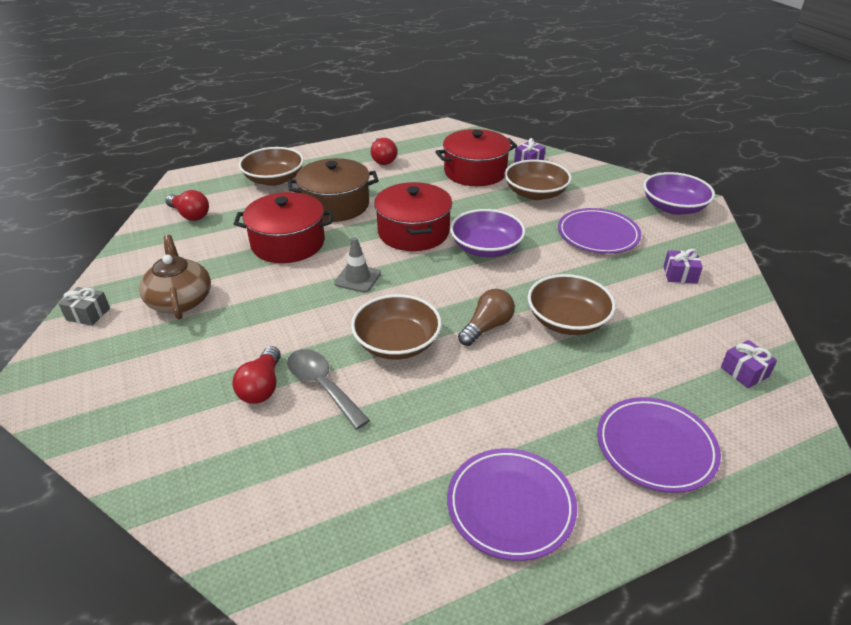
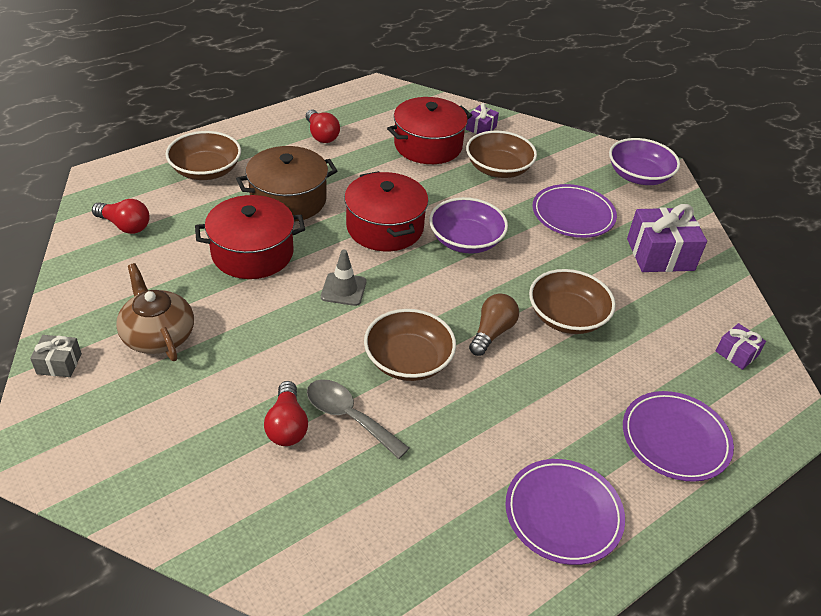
camera: 15 degrees left, 5 degrees up
(680, 275) = (660, 254): purple gift -> purple gift, size x1.95

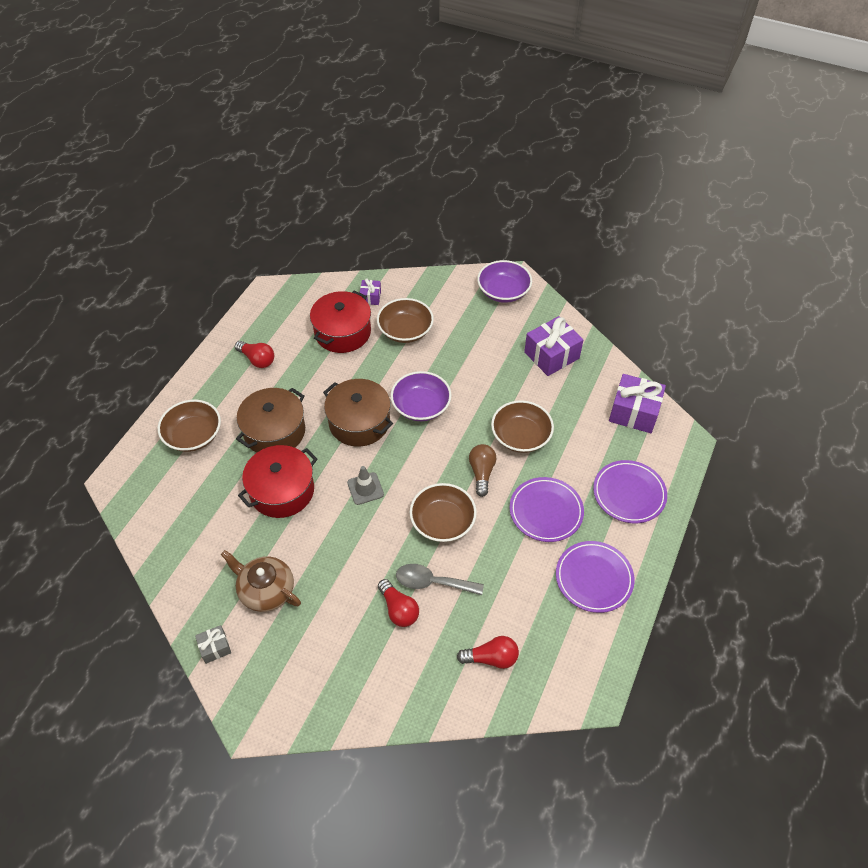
camera: 25 degrees left, 10 degrees up
(125, 226) = (171, 515): red light bulb -> red light bulb (491, 658)
(385, 227) = (359, 422): red pot -> brown pot
(573, 215) = (479, 348): purple plate -> purple plate (546, 511)
(736, 353) = (634, 412): purple gift -> purple gift, size x1.95

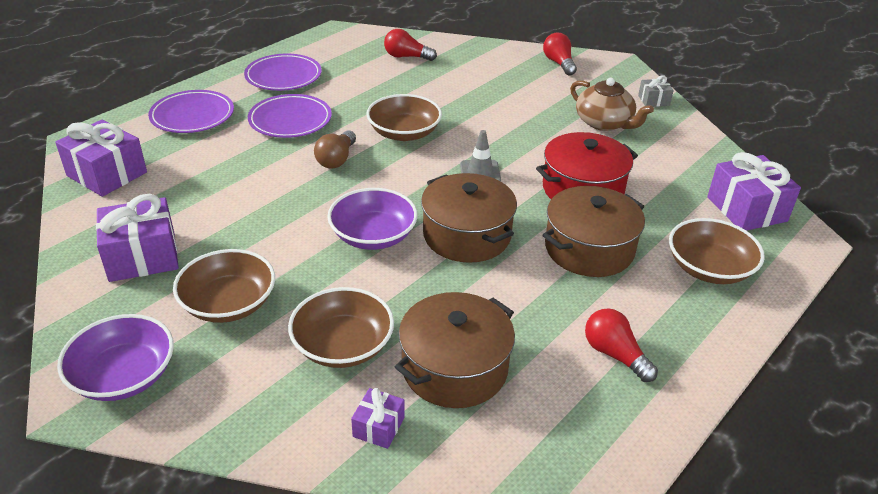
camera: 165 degrees left, 15 degrees down
(154, 502) = (746, 209): none -> purple gift
(342, 332) = (454, 368): red pot -> brown pot
(398, 609) = (475, 91): red light bulb -> red light bulb (559, 63)
(432, 582) = (436, 99): grey spoon -> none
(520, 436) = (265, 180): brown bowl -> brown bowl (229, 303)

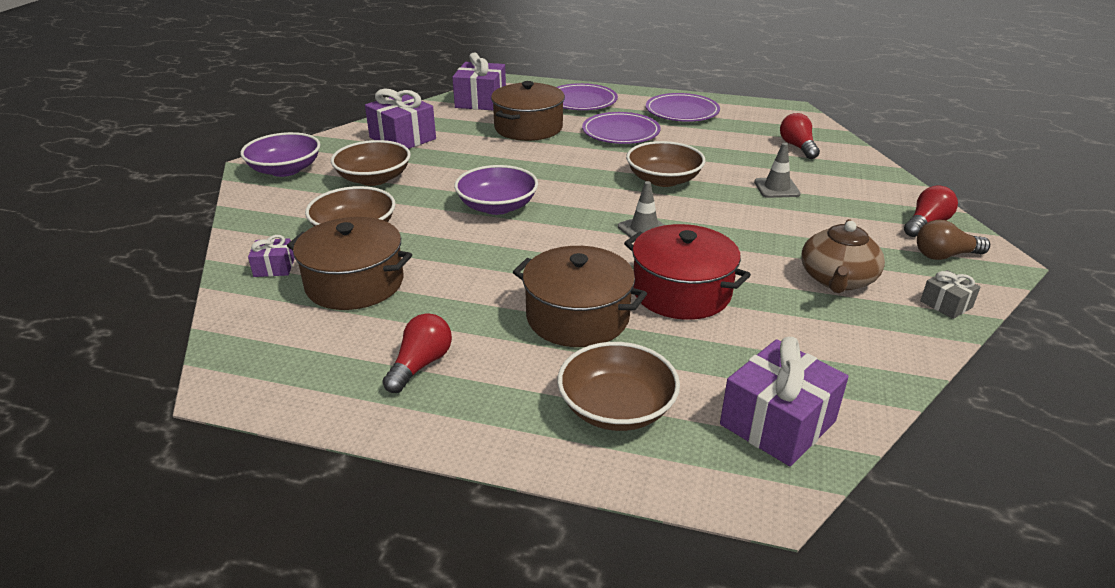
camera: 65 degrees right, 5 degrees down
(336, 159) = (587, 164): brown light bulb -> brown light bulb (945, 255)
(464, 92) = (776, 188): none -> grey traffic cone
(467, 235) = (537, 246): brown pot -> brown pot (528, 128)

